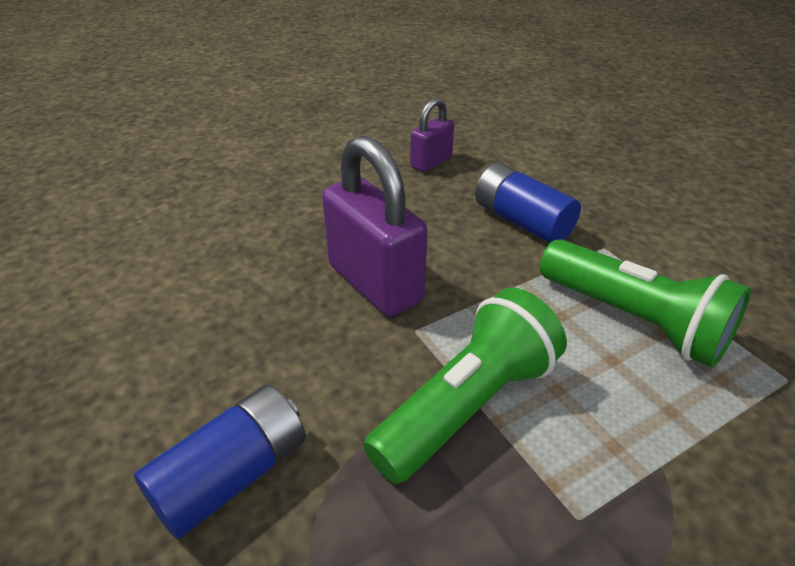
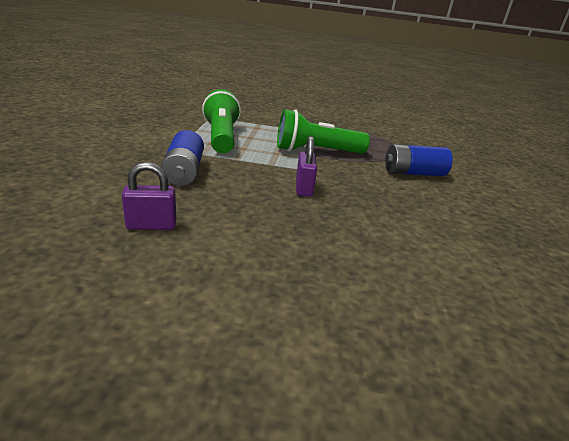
camera: 145 degrees left, 10 degrees down
(375, 283) = (303, 188): purple padlock -> purple padlock, size x0.55

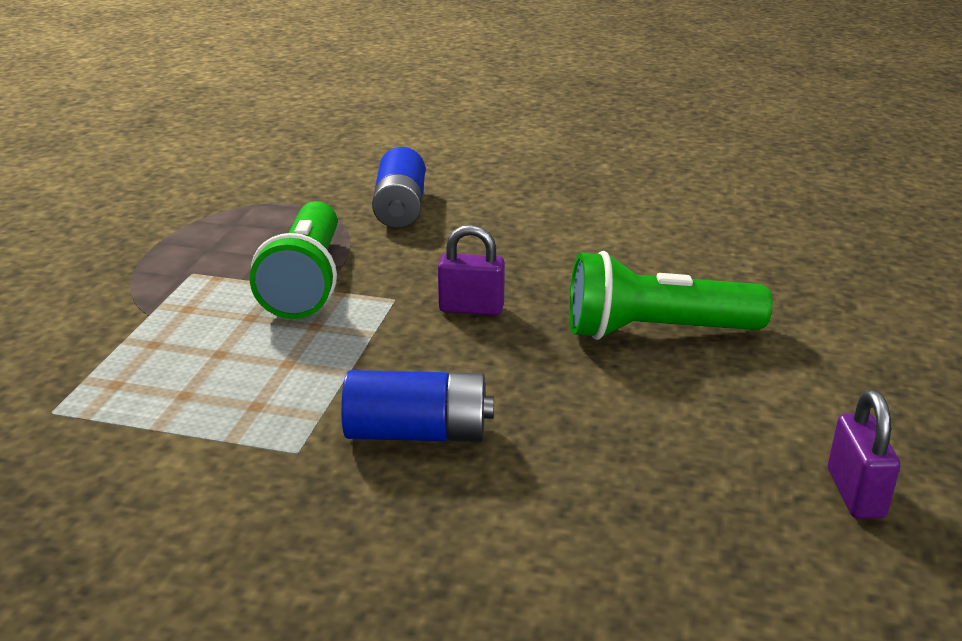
camera: 80 degrees left, 0 degrees up
(151, 225) = (628, 452): purple padlock -> purple padlock (855, 493)
(221, 137) = (217, 392): green flashlight -> green flashlight (656, 331)

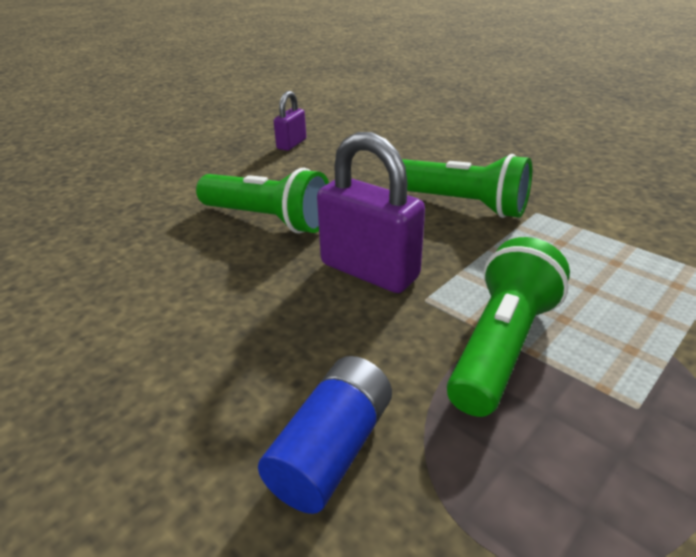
camera: 150 degrees left, 5 degrees up
(417, 433) = (462, 204): blue battery -> green flashlight
(471, 308) = (369, 271): purple padlock -> purple padlock, size x1.82

